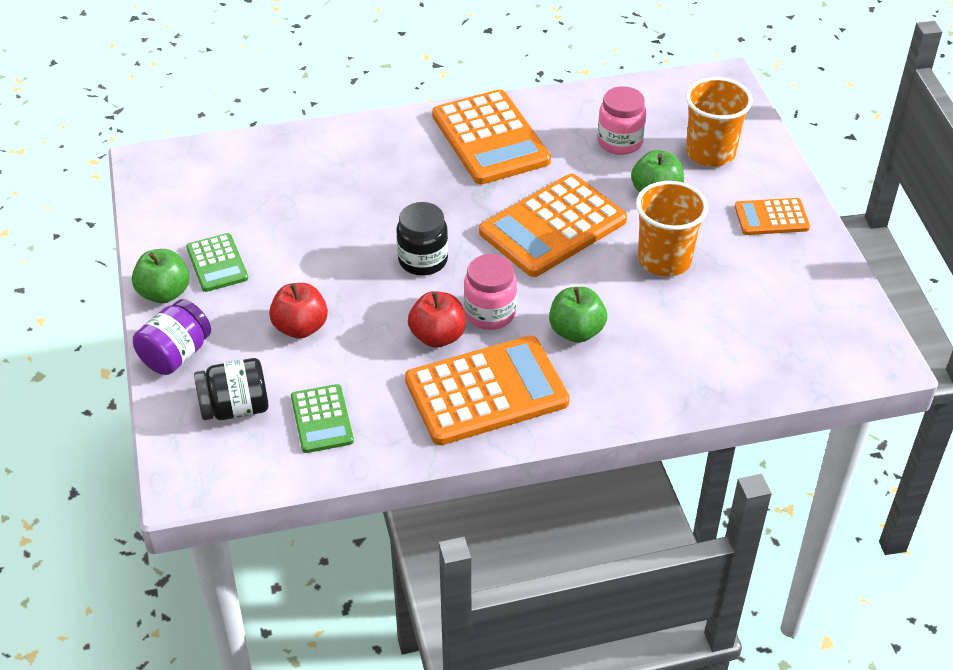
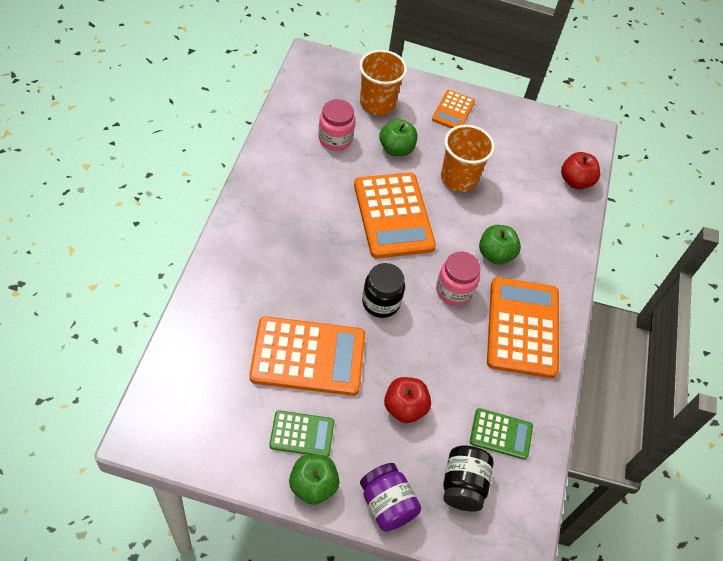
camera: 70 degrees left, 10 degrees up
(437, 336) = (459, 329): red apple -> red apple (575, 181)
(490, 138) = (280, 202): orange calculator -> orange calculator (308, 357)

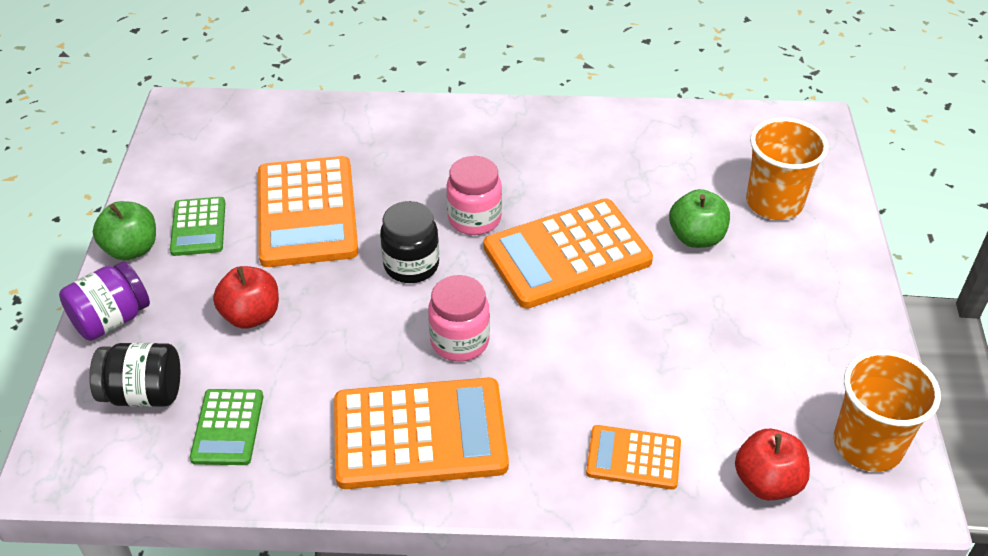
camera: 85 degrees right, 10 degrees down
(335, 139) = (675, 173): pink jar -> pink jar (474, 219)
(453, 111) = (822, 291): orange calculator -> orange calculator (633, 458)
(459, 178) = (679, 318): orange cup -> orange cup (867, 445)
(495, 254) = (548, 383): green apple -> none

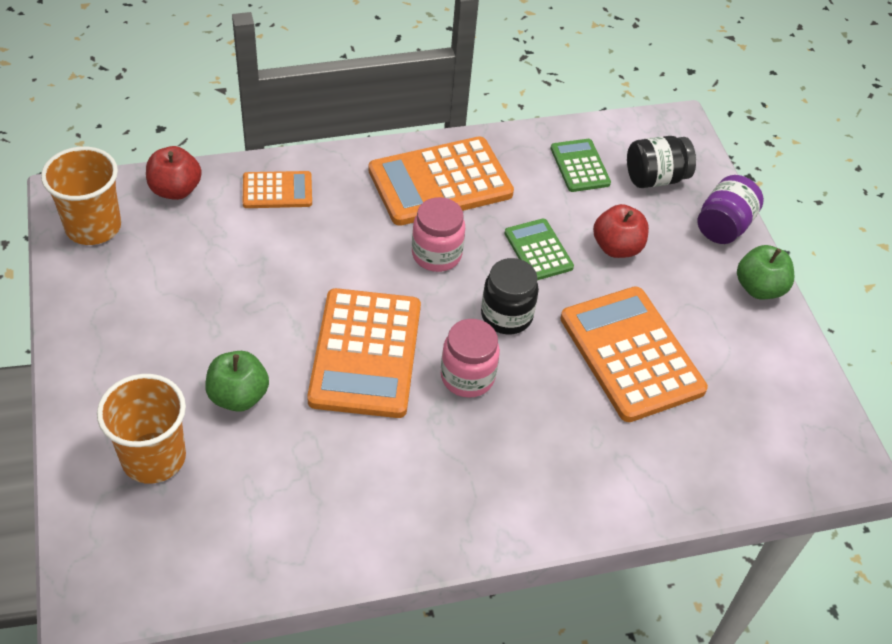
camera: 160 degrees right, 5 degrees up
(198, 227) = (719, 320): green calculator -> green calculator (538, 250)
(567, 254) = (365, 353): orange calculator -> orange calculator turned 135 degrees clockwise

